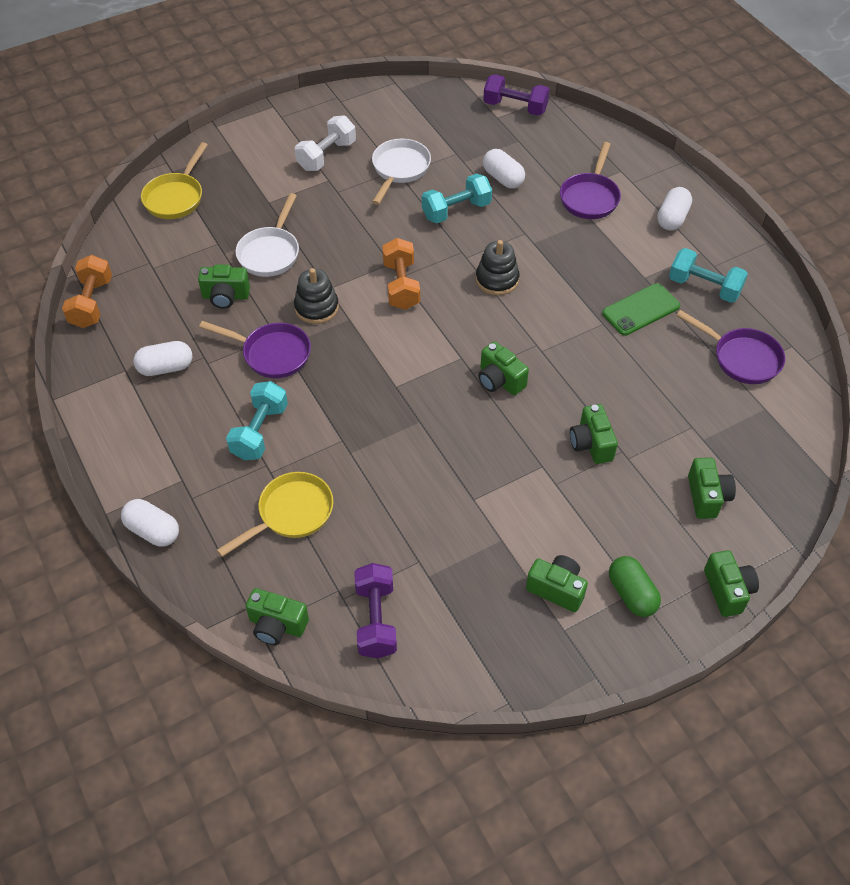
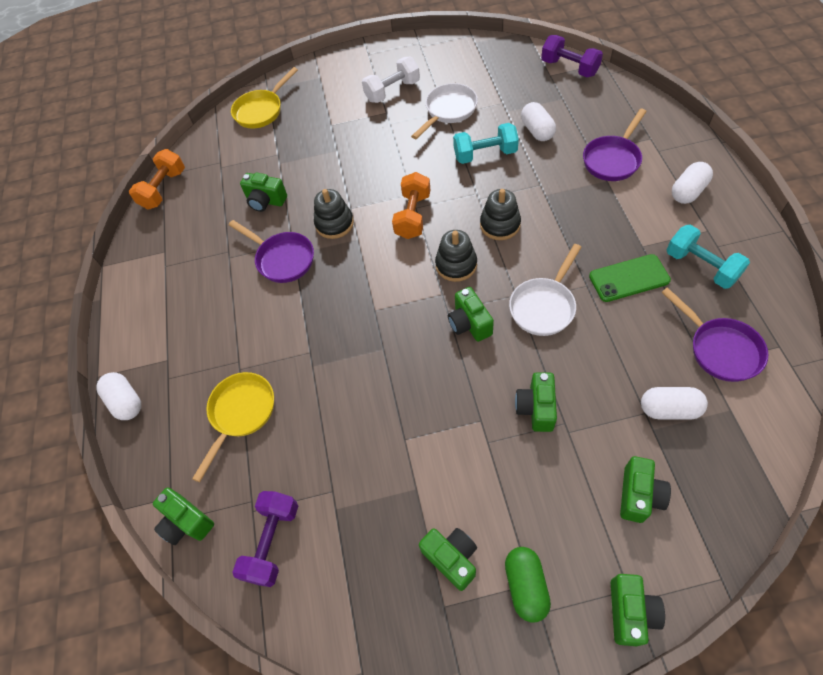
camera: 25 degrees right, 5 degrees up
(166, 367) = (195, 255): white capsule -> white capsule (669, 409)
(259, 431) = (245, 329): turquoise dumbbell -> none
(270, 253) = (316, 168): white pan -> white pan (544, 306)
(291, 513) = (240, 413): yellow pan -> yellow pan turned 45 degrees counterclockwise
(465, 327) = (456, 265): none -> black stacking toy

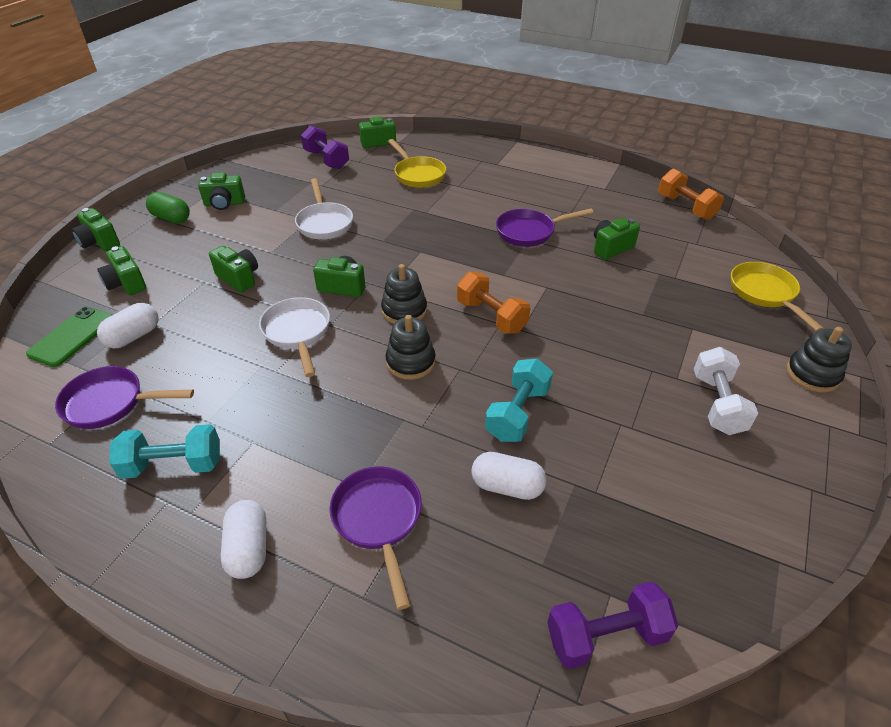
camera: 120 degrees right, 15 degrees down
(126, 402) = (483, 145): white capsule -> none
(334, 224) = (537, 271): black stacking toy -> black stacking toy (812, 374)
(448, 111) = (628, 430): white pan -> white pan (324, 223)
(629, 278) = (242, 402): green phone -> green phone (72, 336)

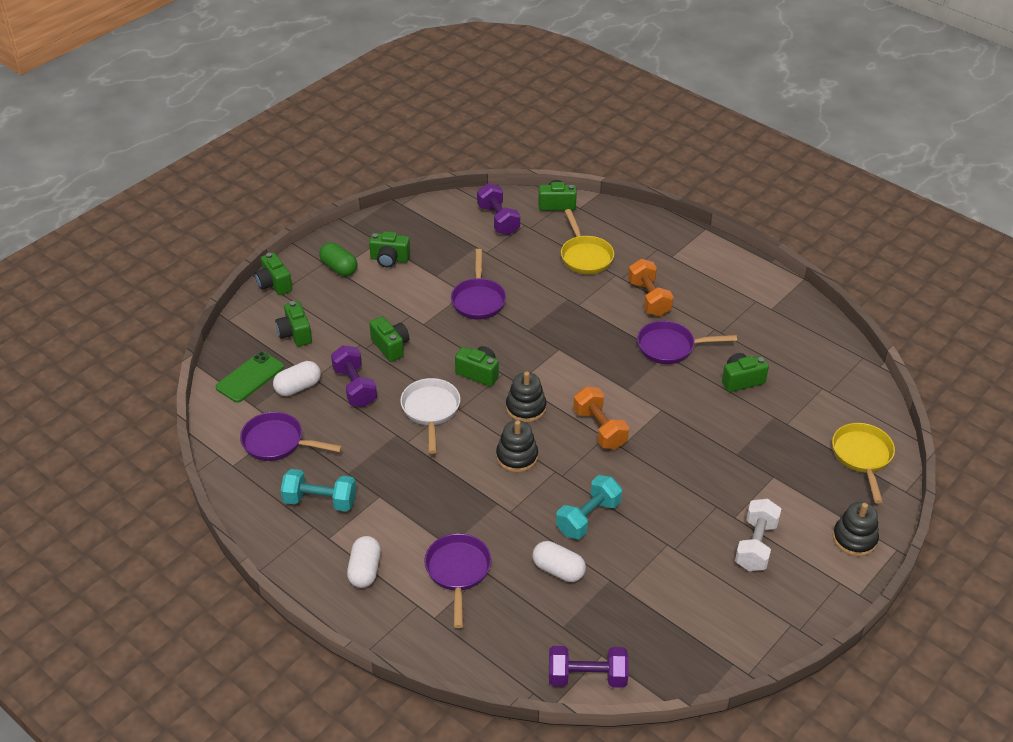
camera: 15 degrees right, 0 degrees up
(203, 324) = (355, 387): none -> purple dumbbell
(324, 223) = (478, 300): white pan -> purple pan
(686, 207) = (843, 347): orange dumbbell -> orange dumbbell (649, 298)

